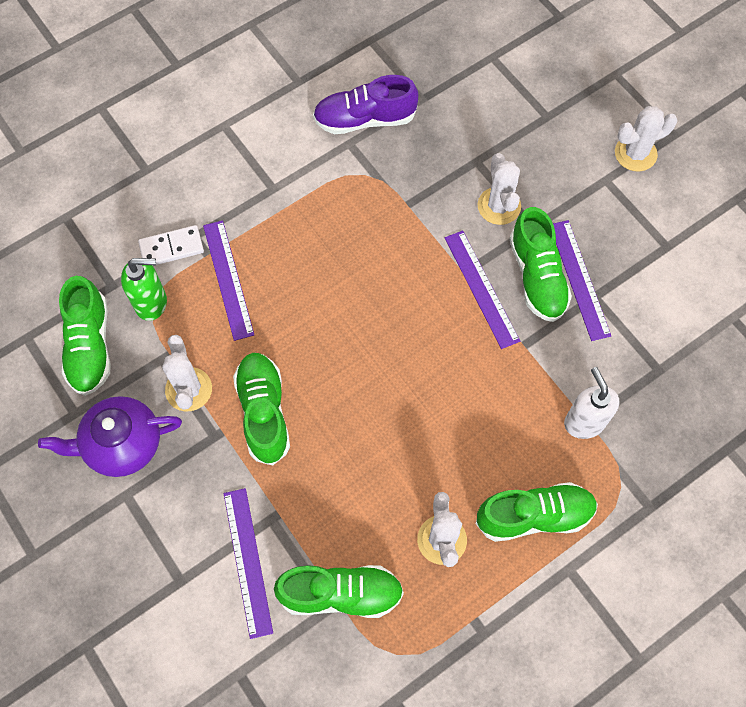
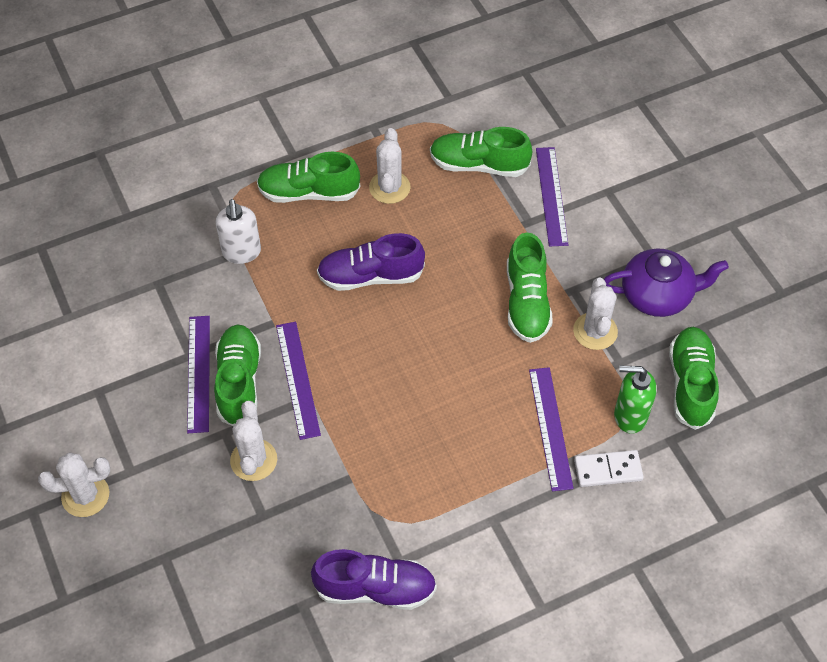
camera: 170 degrees left, 10 degrees down
(436, 416) = (370, 276): none -> purple shoe

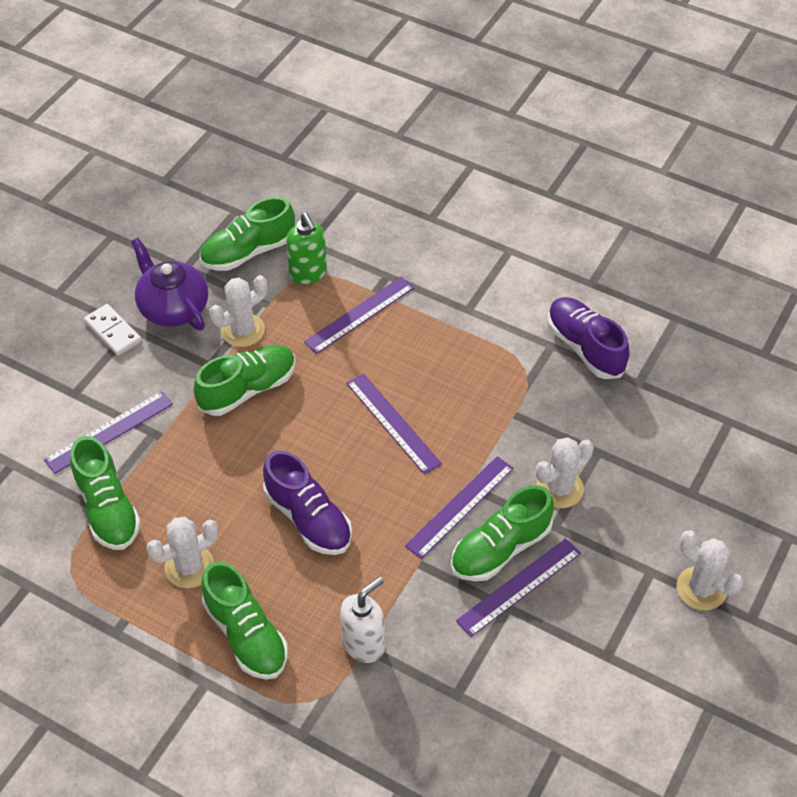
camera: 125 degrees left, 5 degrees down
(413, 382) = (392, 423): none -> purple ruler
(608, 470) = (367, 265): white domino -> white domino (113, 332)

